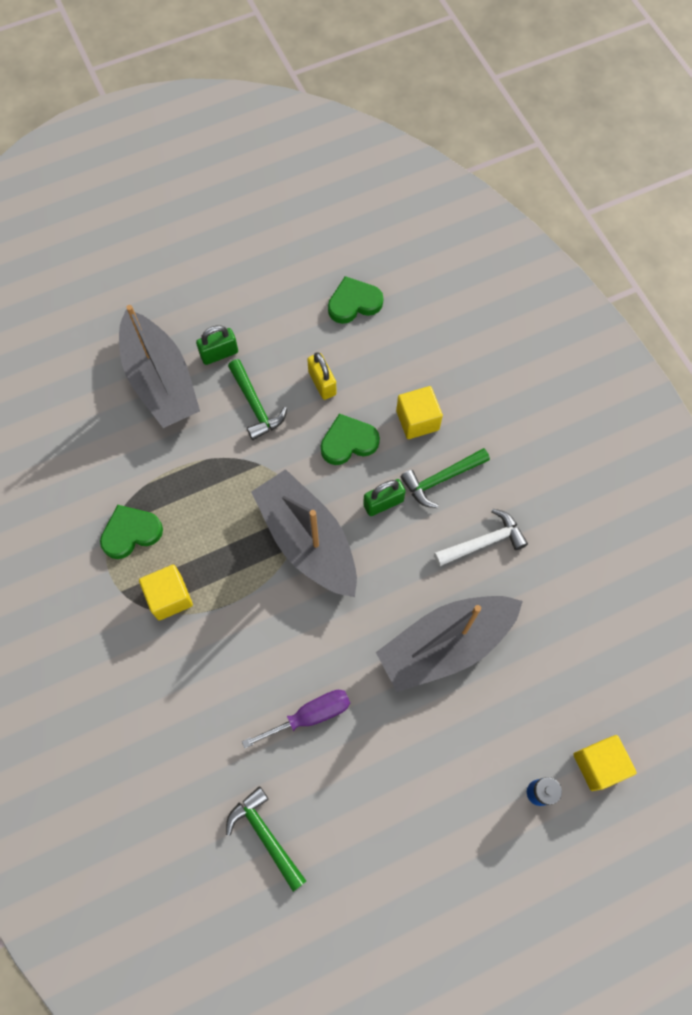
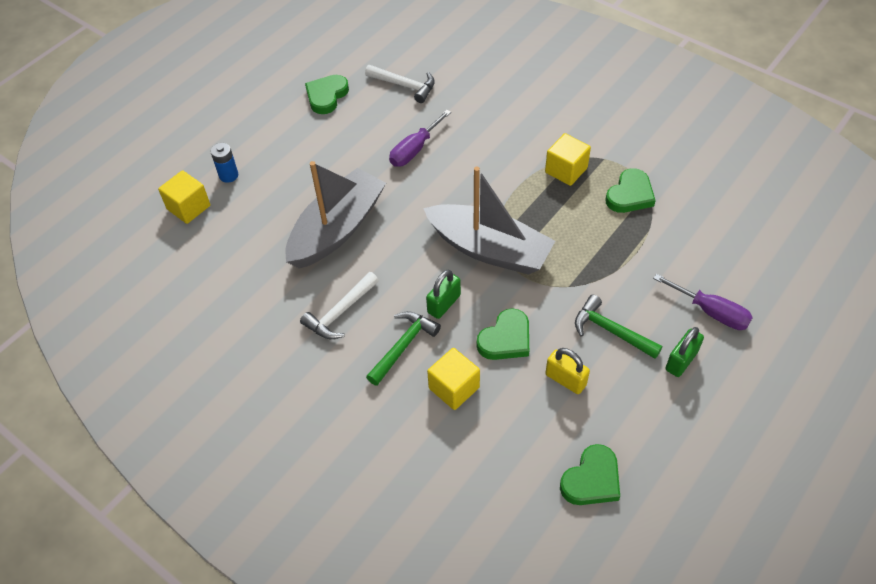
camera: 155 degrees right, 15 degrees down
(160, 381) = (711, 312): grey boat -> purple screwdriver
(266, 835) = (404, 86): green hammer -> white hammer
(370, 872) = (326, 96): none -> green heart

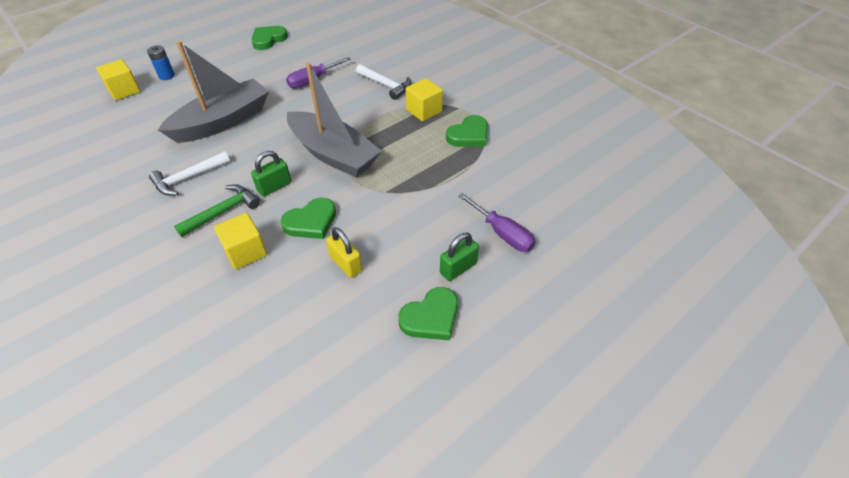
camera: 10 degrees right, 5 degrees down
(404, 86) = (328, 41): white hammer -> white hammer (386, 85)
(591, 479) = (326, 355): green heart -> green heart (431, 317)
(611, 331) = (405, 232): green hammer -> none

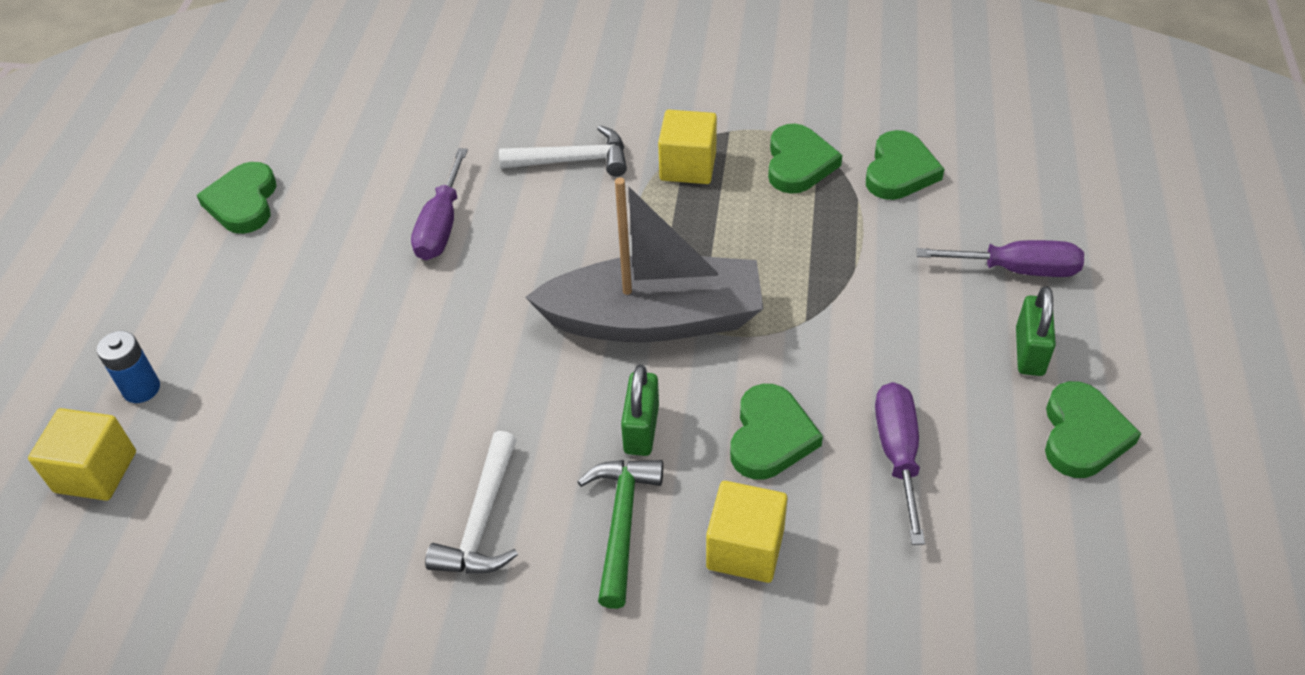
camera: 40 degrees left, 0 degrees up
(223, 121) = (391, 393): grey boat -> none
(346, 264) = (898, 454): yellow padlock -> purple screwdriver
(508, 163) = (899, 171): none -> green heart

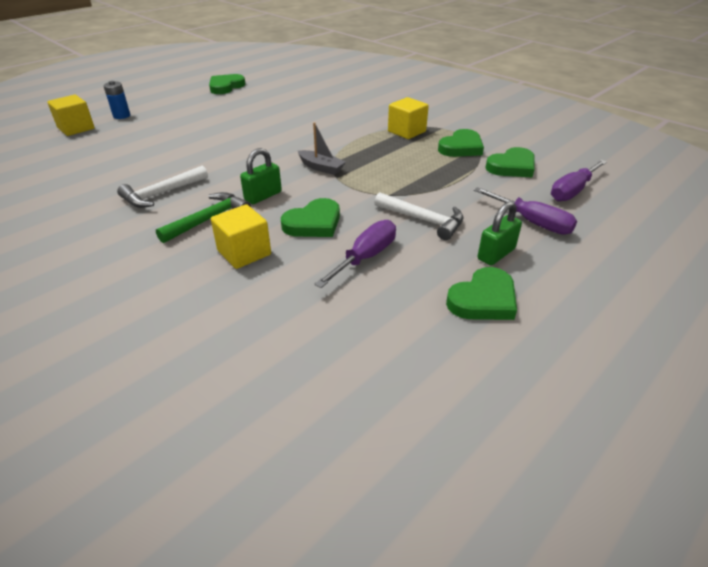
camera: 35 degrees right, 10 degrees down
(441, 225) = (281, 114): purple screwdriver -> purple screwdriver (572, 191)
(573, 161) = (359, 114): white hammer -> white hammer (423, 220)
(654, 319) = (321, 168): grey boat -> grey boat, size x0.43

